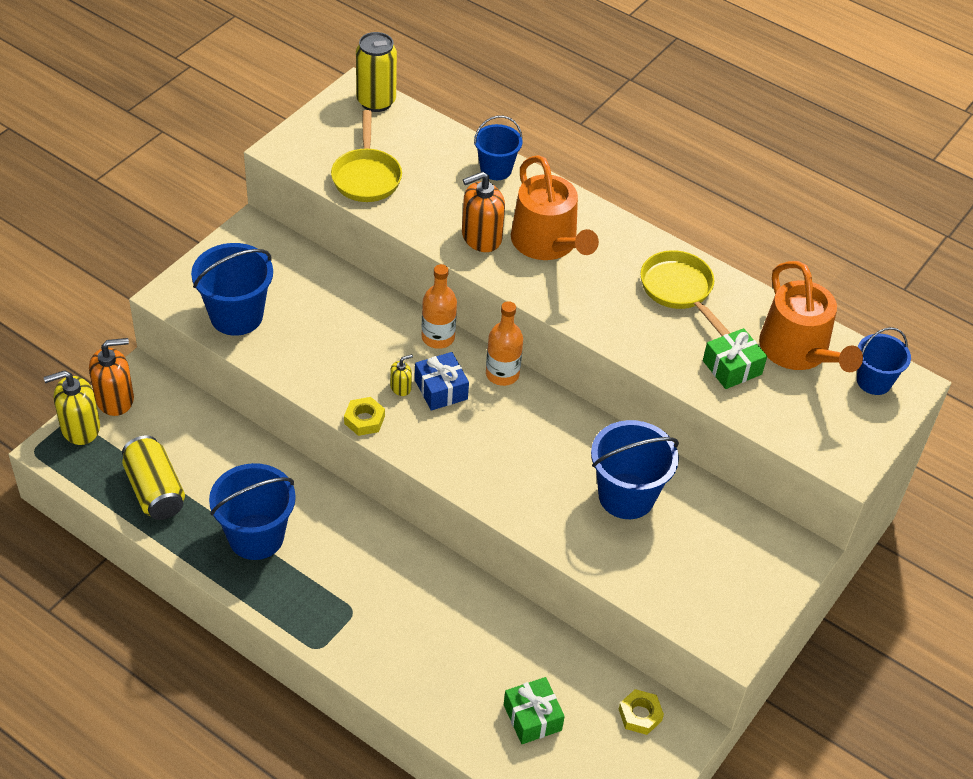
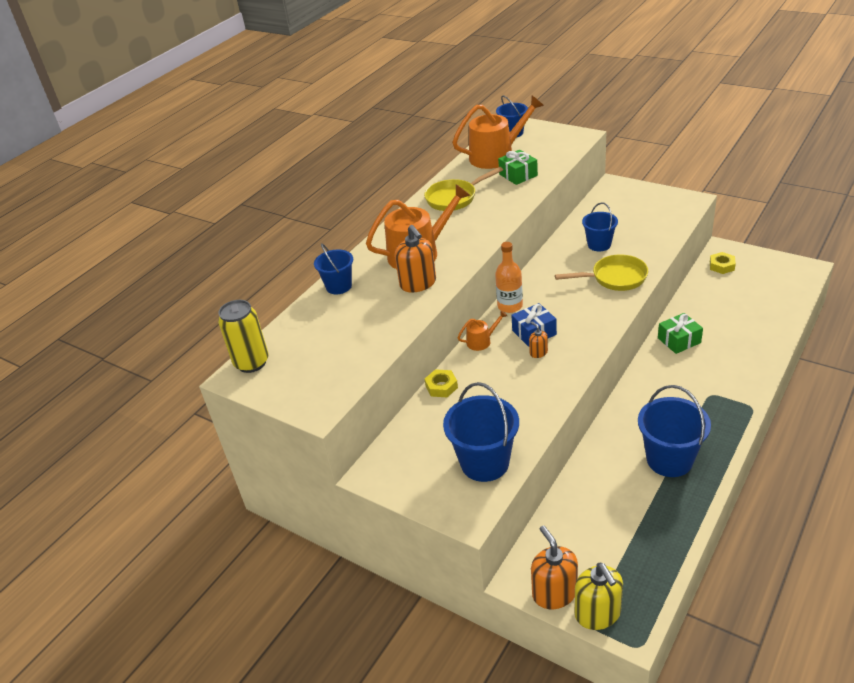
camera: 85 degrees left, 10 degrees down
(155, 490) = (649, 536): yellow can -> none
(364, 420) = (577, 366): yellow nut -> yellow nut (441, 387)
(366, 176) = (353, 352): yellow pan -> yellow pan (615, 278)
(401, 387) = (538, 352): yellow soap dispenser -> orange soap dispenser
(438, 337) = (481, 341): orange bottle -> orange watering can
(532, 717) = (748, 305): green gift -> green gift (679, 340)
(626, 496) = (599, 244): blue bucket -> blue bucket, size x0.62

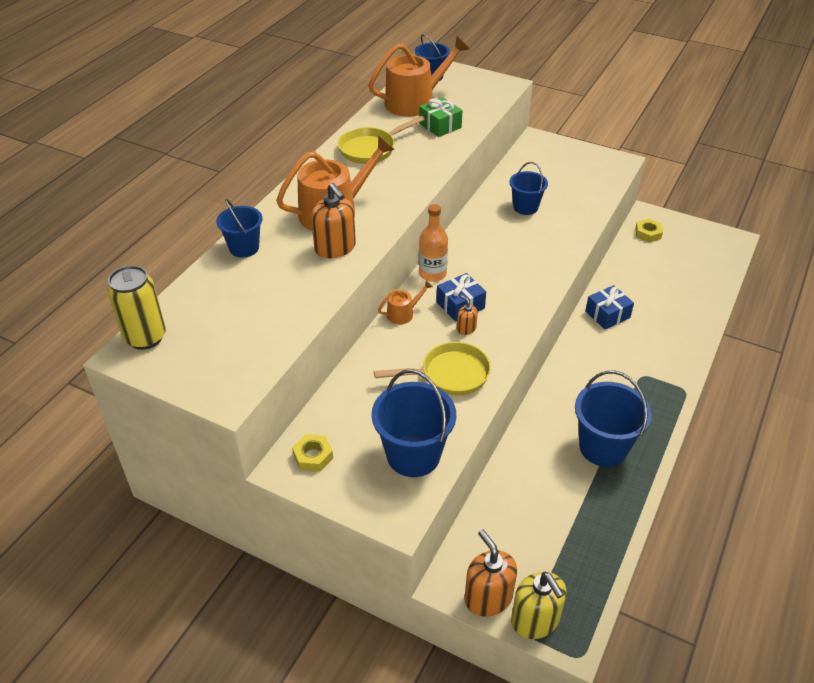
camera: 10 degrees left, 5 degrees up
(441, 387) = (361, 365): yellow nut -> yellow nut (313, 456)
(615, 278) = (544, 246): yellow pan -> yellow pan (449, 374)
(679, 340) = (607, 314): green gift -> blue gift

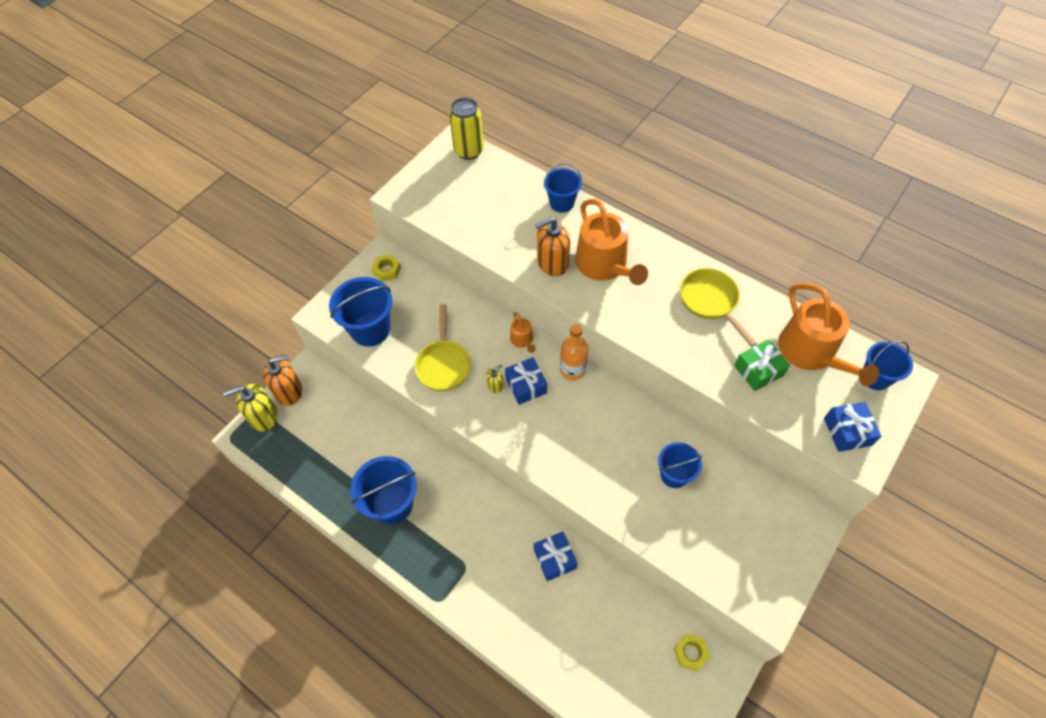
camera: 100 degrees right, 15 degrees up
(466, 328) = (495, 385): orange soap dispenser -> yellow soap dispenser
(484, 89) = (847, 431): none -> blue gift

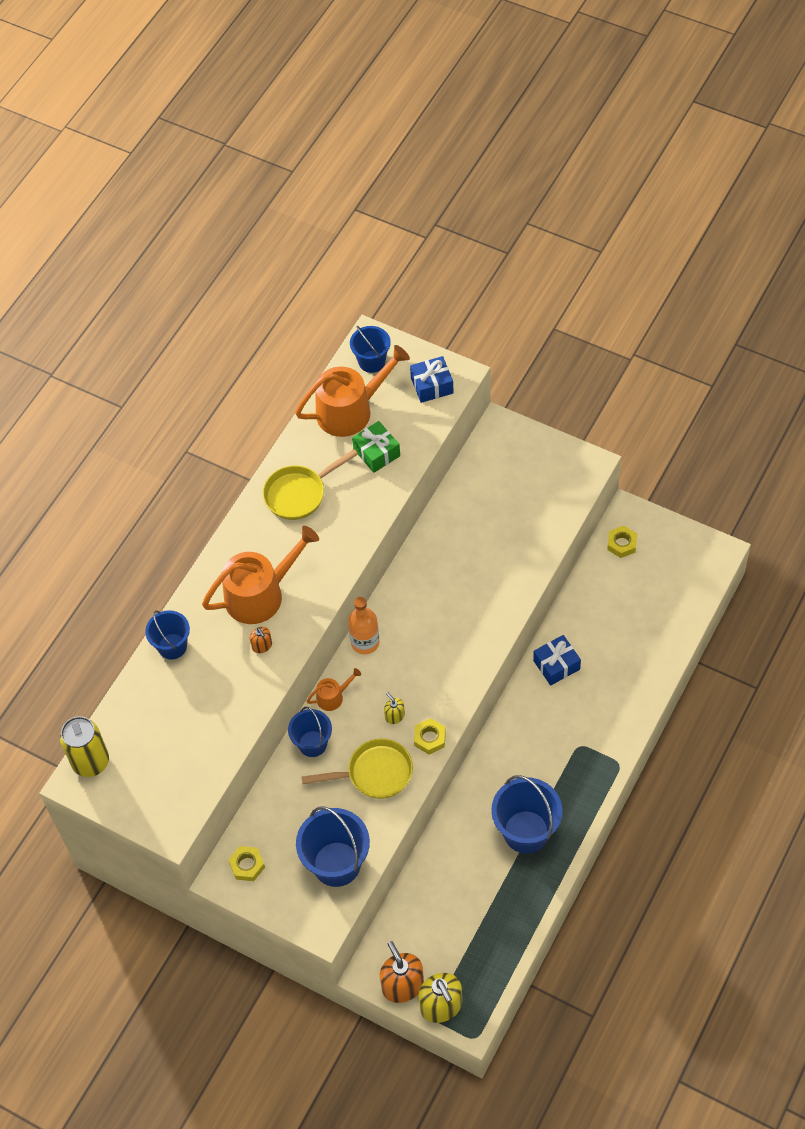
camera: 95 degrees left, 0 degrees up
(467, 411) = (430, 738): none -> yellow nut
(526, 385) = (391, 685): blue gift -> none
(552, 263) = (262, 645): orange soap dispenser -> orange soap dispenser, size x0.50
(674, 475) = (472, 542): blue bucket -> blue bucket (312, 743)

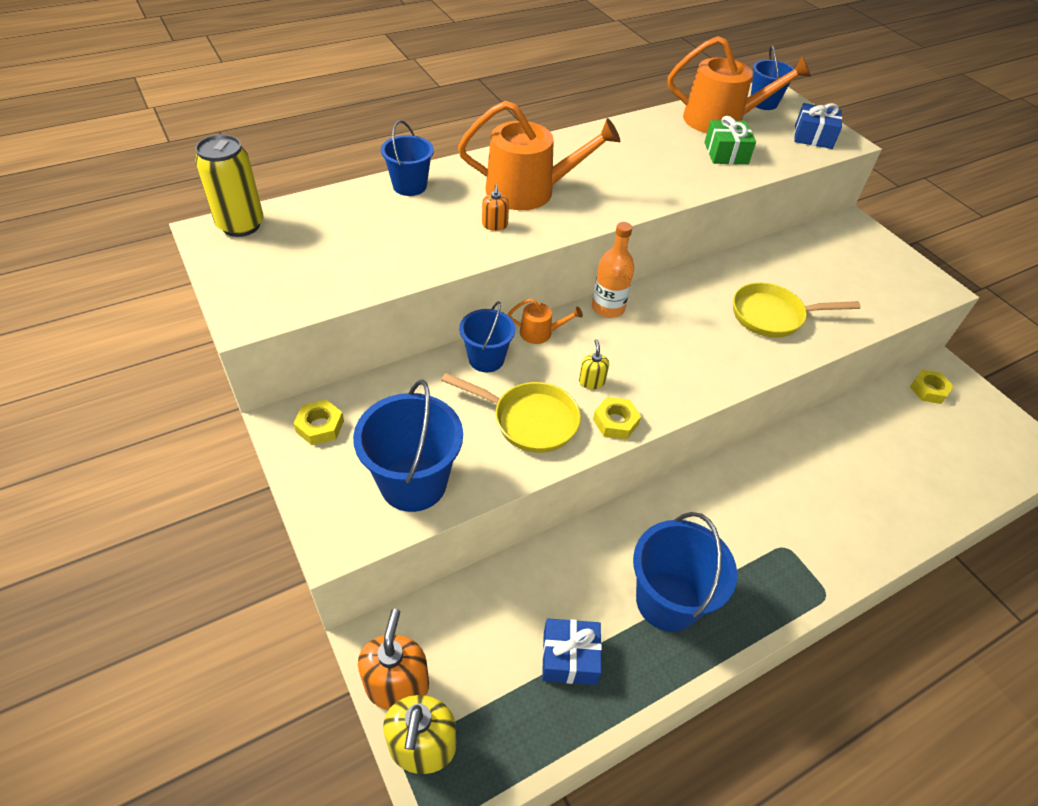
camera: 25 degrees right, 10 degrees down
(299, 494) = (628, 147): yellow pan -> yellow pan (772, 316)
(556, 665) = (800, 455): blue gift -> blue gift (569, 658)

